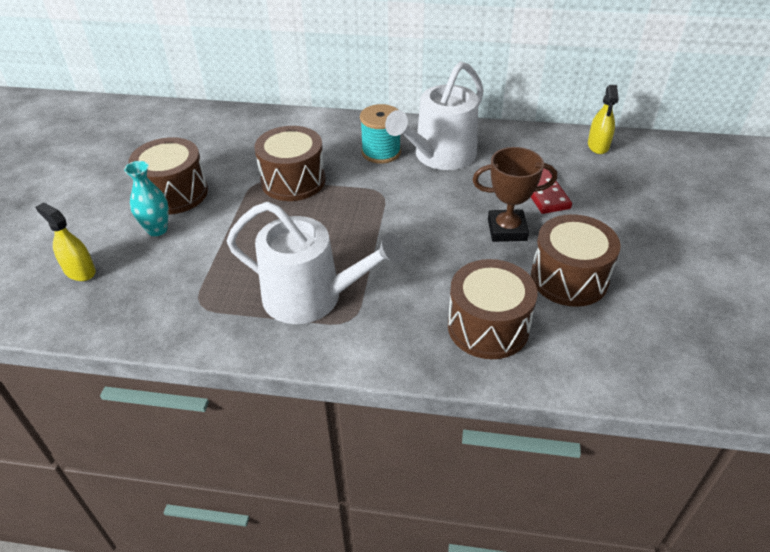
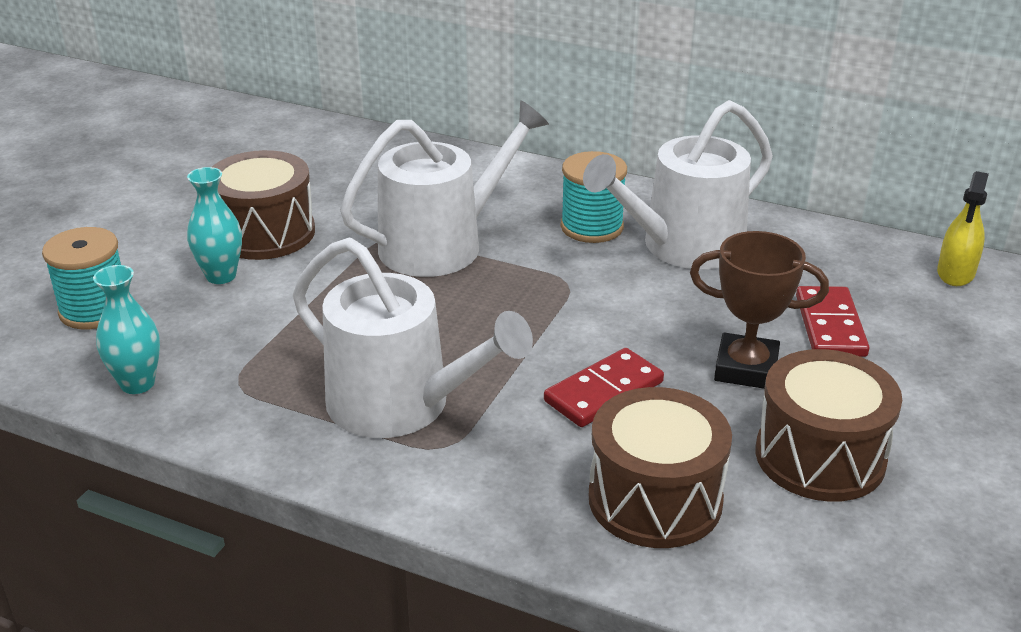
camera: 15 degrees right, 10 degrees down
(80, 271) = (95, 310): yellow spray bottle -> turquoise spool
(132, 319) = (137, 384): none -> turquoise vase
(293, 181) = (441, 244): brown drum -> white watering can
(431, 262) = (603, 392): none -> red domino

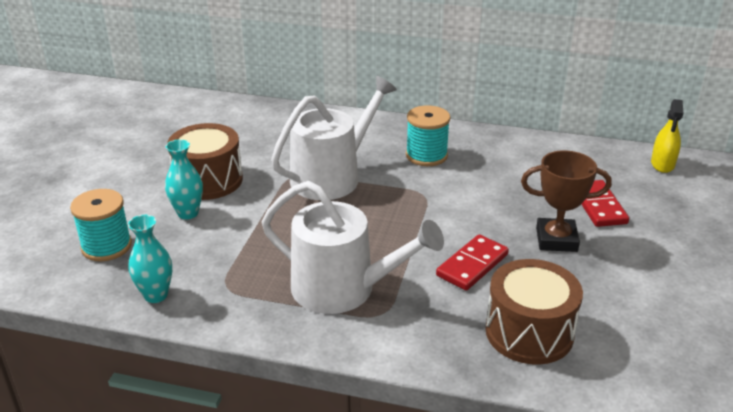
camera: 10 degrees left, 0 degrees up
(683, 246) = (489, 163): white watering can -> none
(820, 457) = (621, 292): brown drum -> none

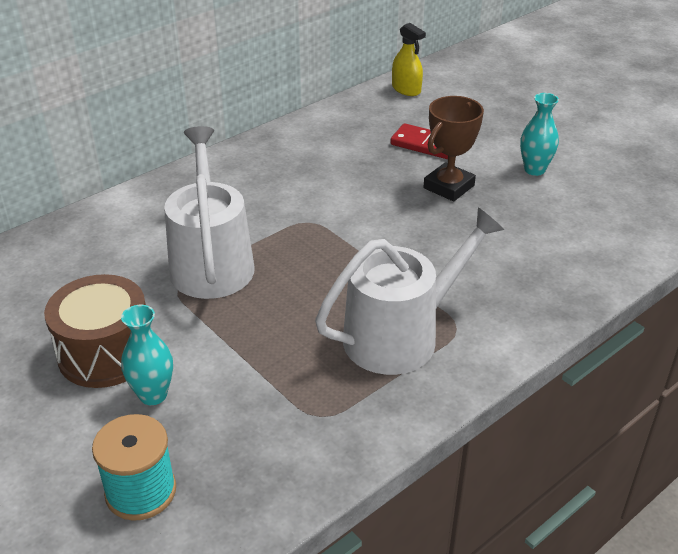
camera: 55 degrees left, 5 degrees up
(156, 295) = (281, 479): turquoise vase -> turquoise vase (534, 170)
(426, 155) = (249, 190): turquoise spool -> none
(472, 265) = (439, 245): red domino -> none
(529, 332) = (549, 259): brown drum -> none

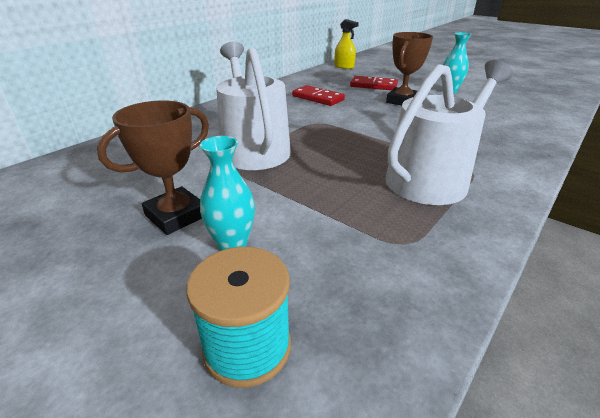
camera: 10 degrees left, 5 degrees down
(105, 353) = (176, 215): brown drum -> brown trophy
(331, 168) = (318, 98): none -> red domino

